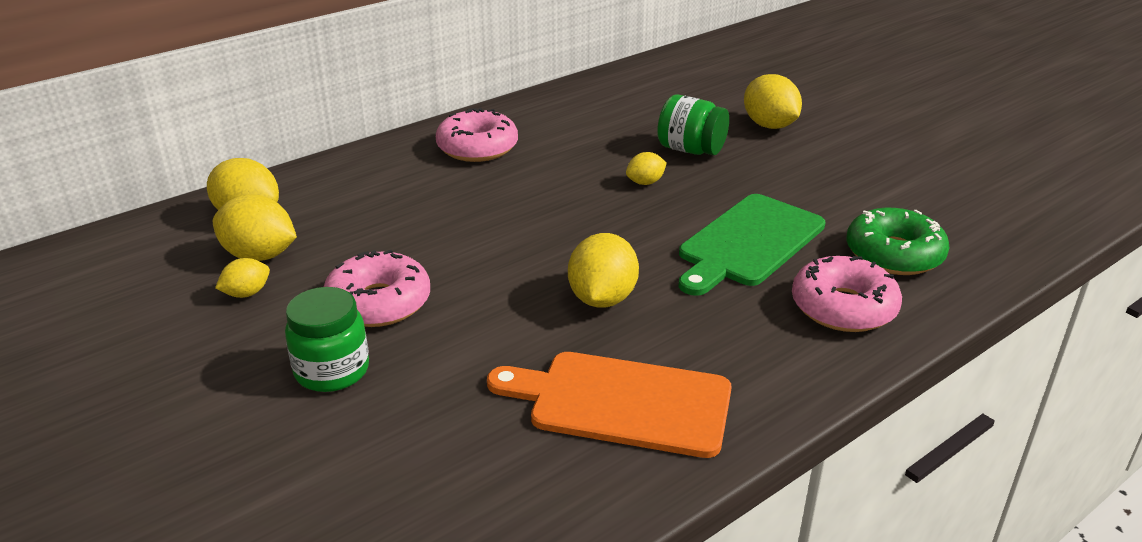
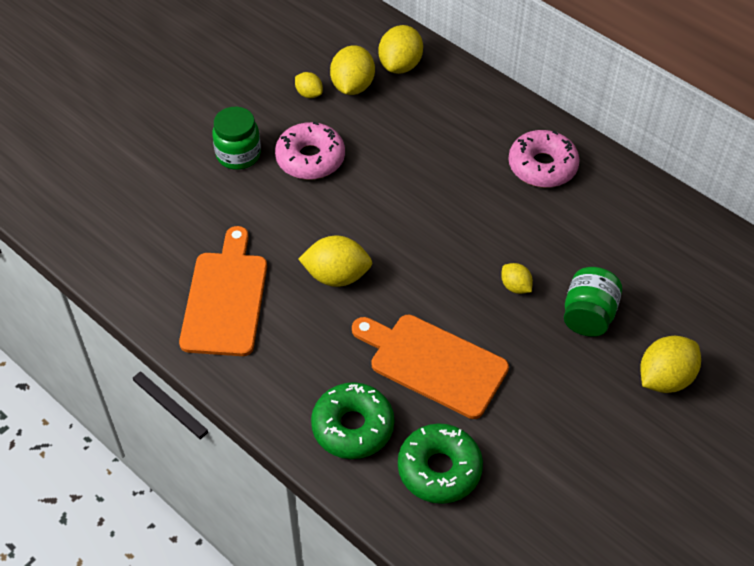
camera: 80 degrees right, 20 degrees up
(748, 243) = (433, 363): green cutting board -> orange cutting board
(843, 307) = (352, 427): pink donut -> green donut

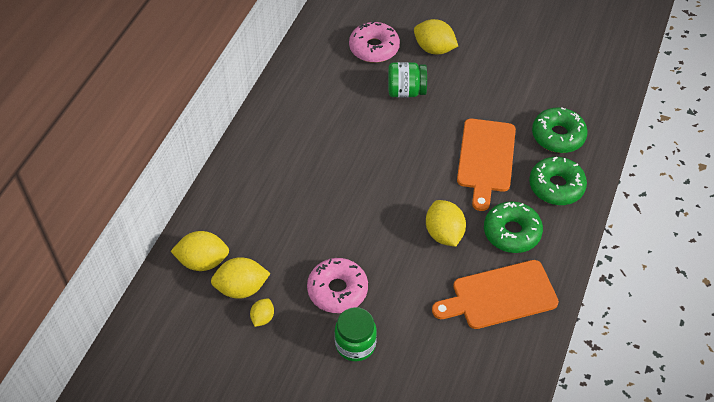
camera: 110 degrees left, 0 degrees up
(305, 345) = (512, 232): none -> green donut
(515, 286) = (401, 132): yellow lemon -> none
(542, 166) = (283, 142): pink donut -> pink donut (374, 48)

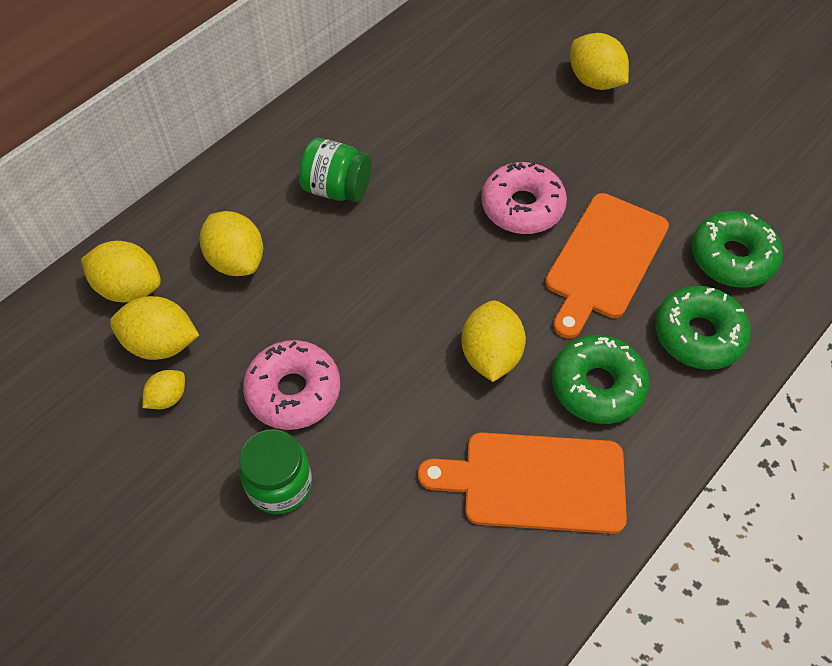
camera: 20 degrees right, 5 degrees up
(263, 224) = (236, 260): none -> yellow lemon
(374, 48) = (508, 58): pink donut -> pink donut (522, 207)
(406, 91) = (527, 129): green jar -> green jar (337, 189)

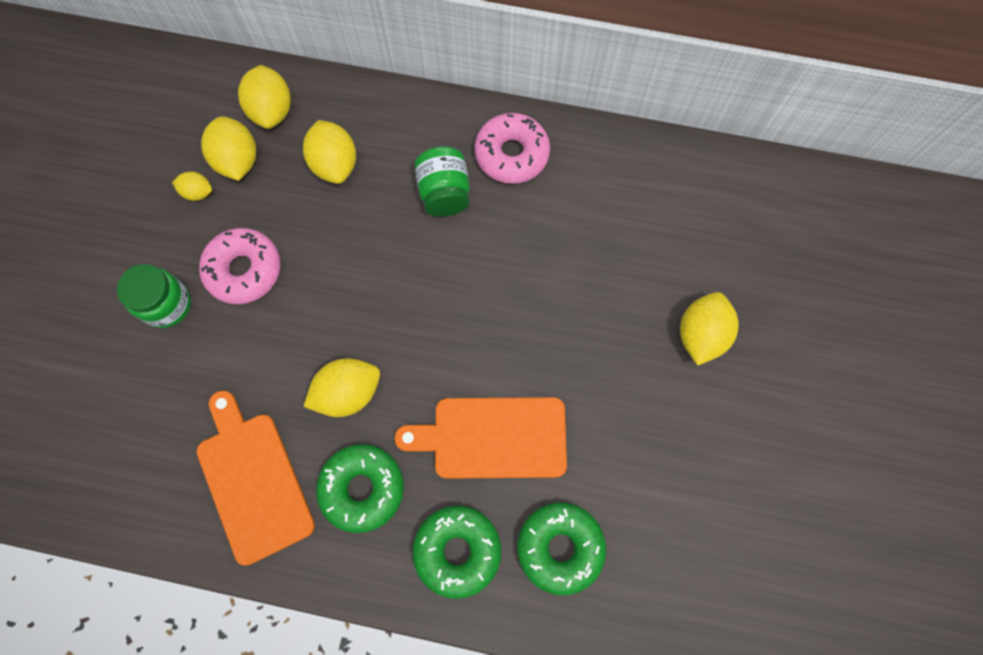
camera: 60 degrees right, 15 degrees up
(236, 260) = (335, 164): yellow lemon -> yellow lemon turned 45 degrees counterclockwise
(522, 207) = (511, 344): pink donut -> pink donut (511, 154)

